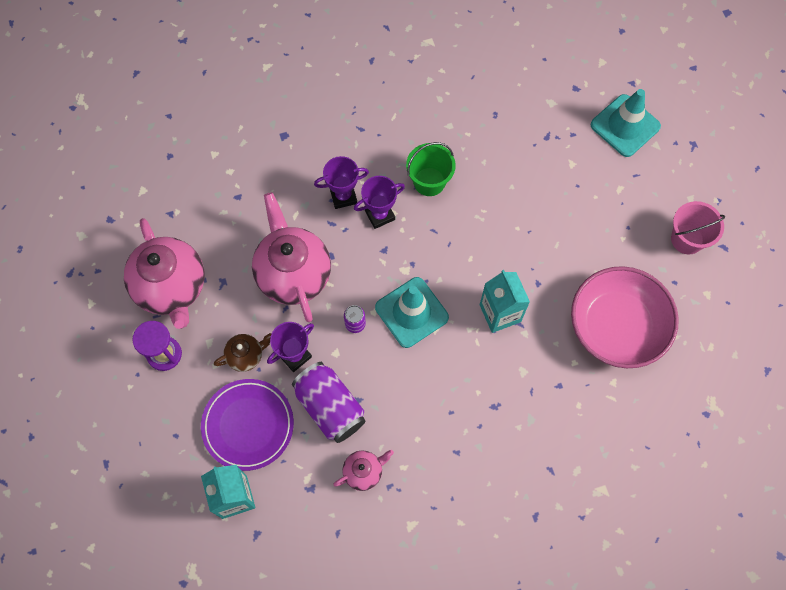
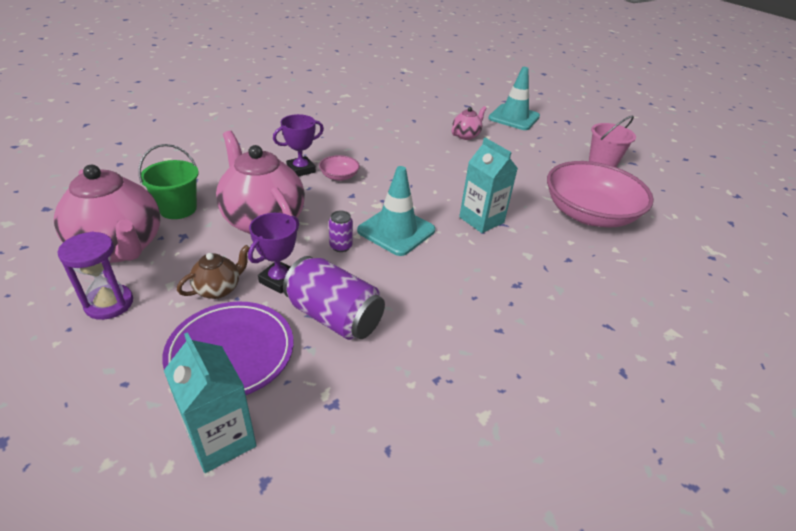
camera: 20 degrees left, 30 degrees down
(364, 472) = (398, 371): pink teapot -> pink teapot (466, 135)
(379, 215) = (339, 176): purple trophy -> pink bowl
(429, 182) = (376, 155): green bucket -> green bucket (178, 209)

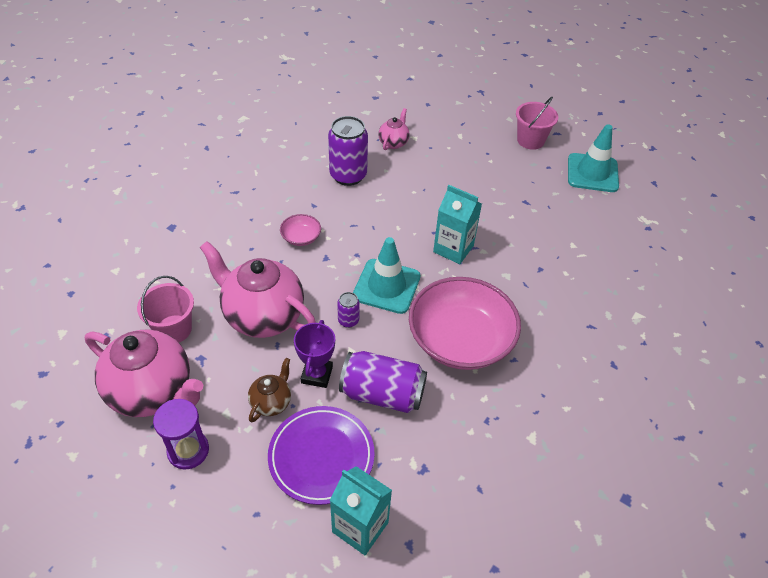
camera: 20 degrees left, 10 degrees up
(178, 209) = (173, 329): green bucket -> pink bucket
(301, 169) = (259, 241): purple trophy -> none
(410, 147) = (348, 175): none -> purple can
(514, 117) = (428, 101): turquoise traffic cone -> turquoise traffic cone (592, 173)
(589, 214) = (540, 211): pink bowl -> pink bowl (460, 340)

